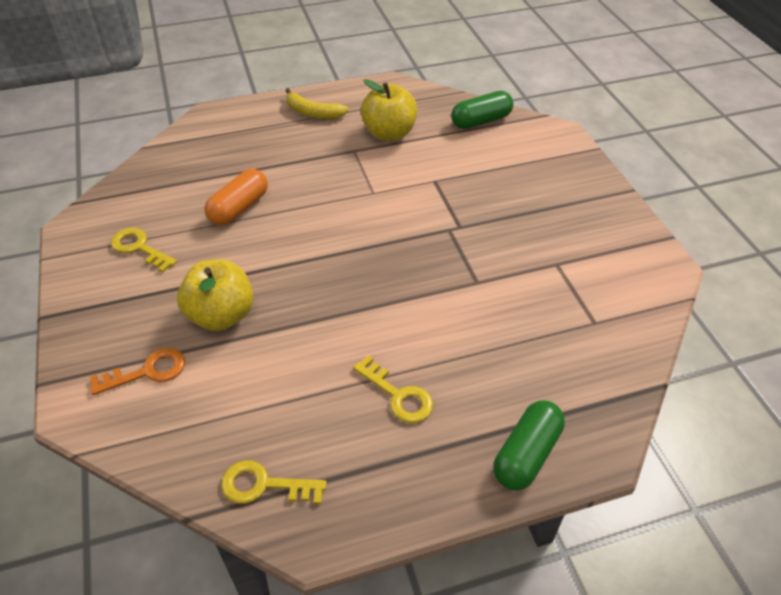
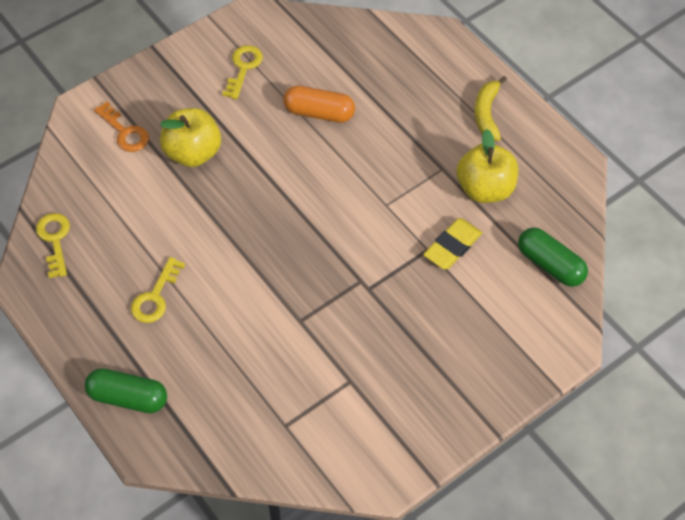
camera: 70 degrees right, 10 degrees up
(438, 166) = (452, 246): none -> yellow eraser

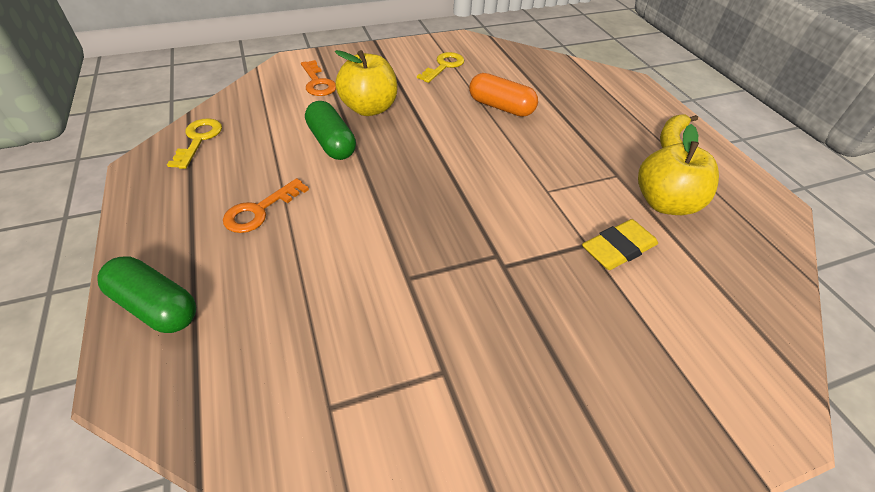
camera: 15 degrees right, 10 degrees down
(155, 297) = (260, 210): yellow key -> orange key
(550, 265) = (747, 301): green capsule -> green capsule (331, 143)

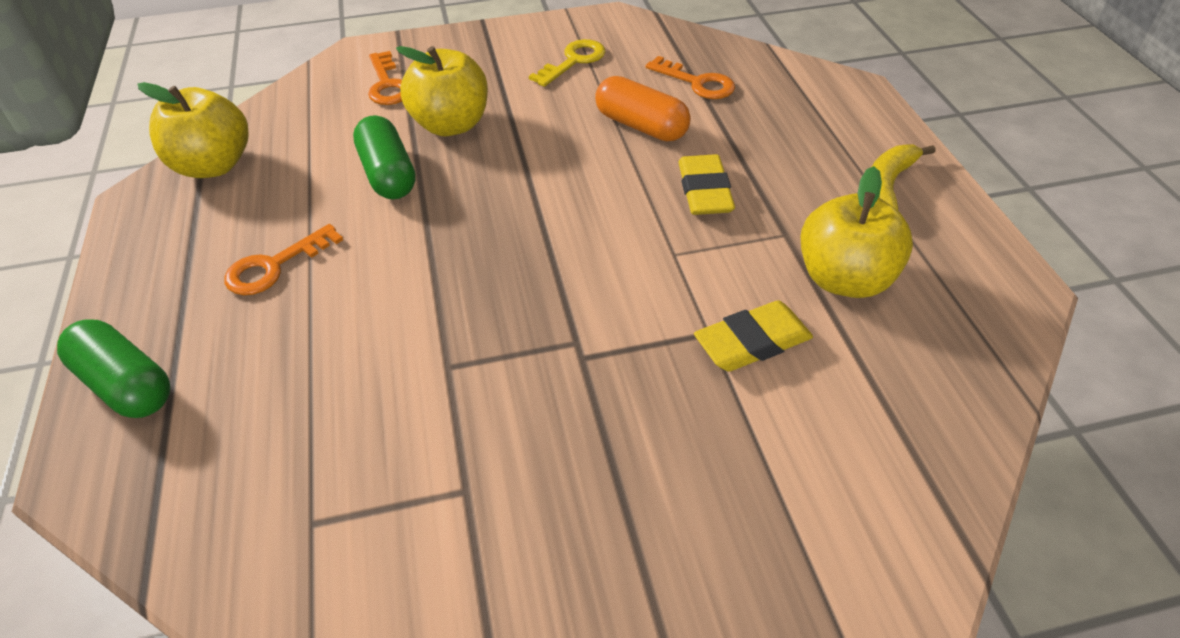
camera: 10 degrees right, 0 degrees up
(198, 140) = (213, 165): yellow key -> yellow apple
(530, 79) = (697, 82): none -> orange key
(555, 148) = (704, 191): none -> yellow eraser

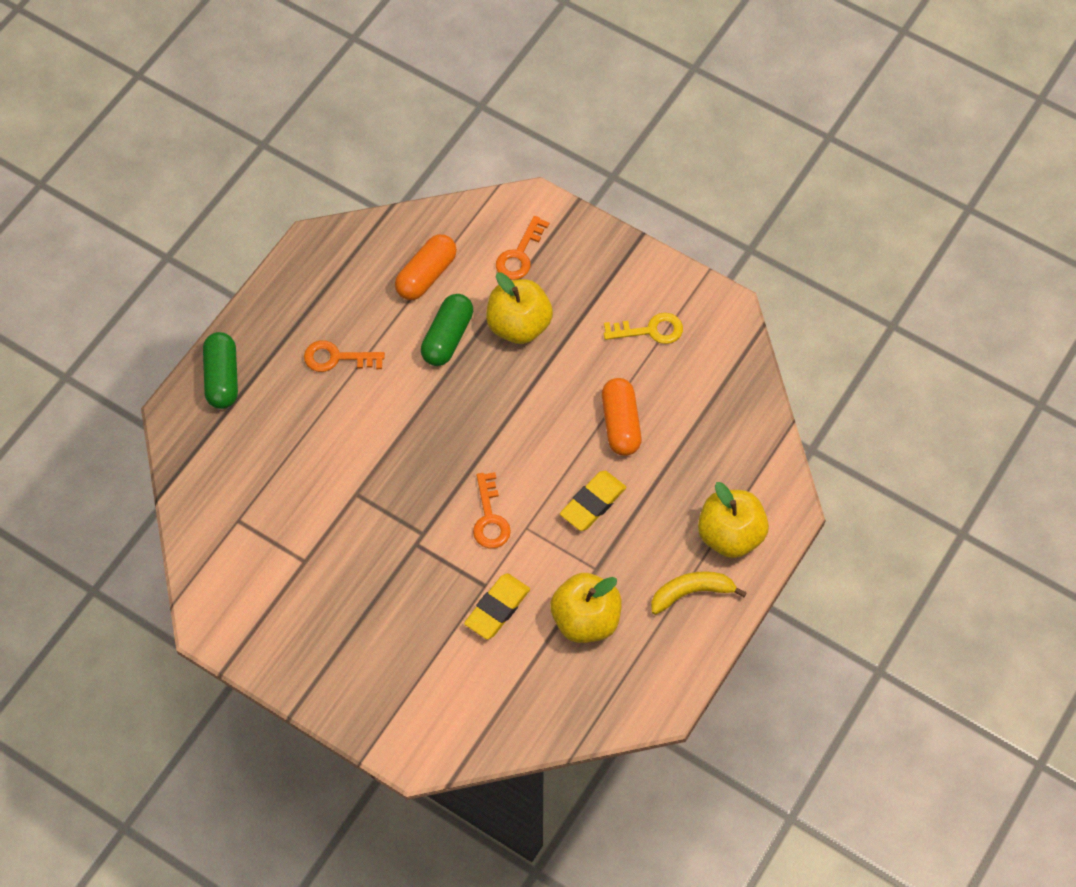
camera: 45 degrees right, 15 degrees up
(213, 165) = (368, 248): yellow apple -> yellow apple (730, 535)
(307, 147) = (426, 275): none -> orange capsule
(697, 82) = (699, 418): orange key -> orange key (490, 518)
(752, 342) = (497, 608): yellow eraser -> yellow eraser turned 75 degrees counterclockwise

